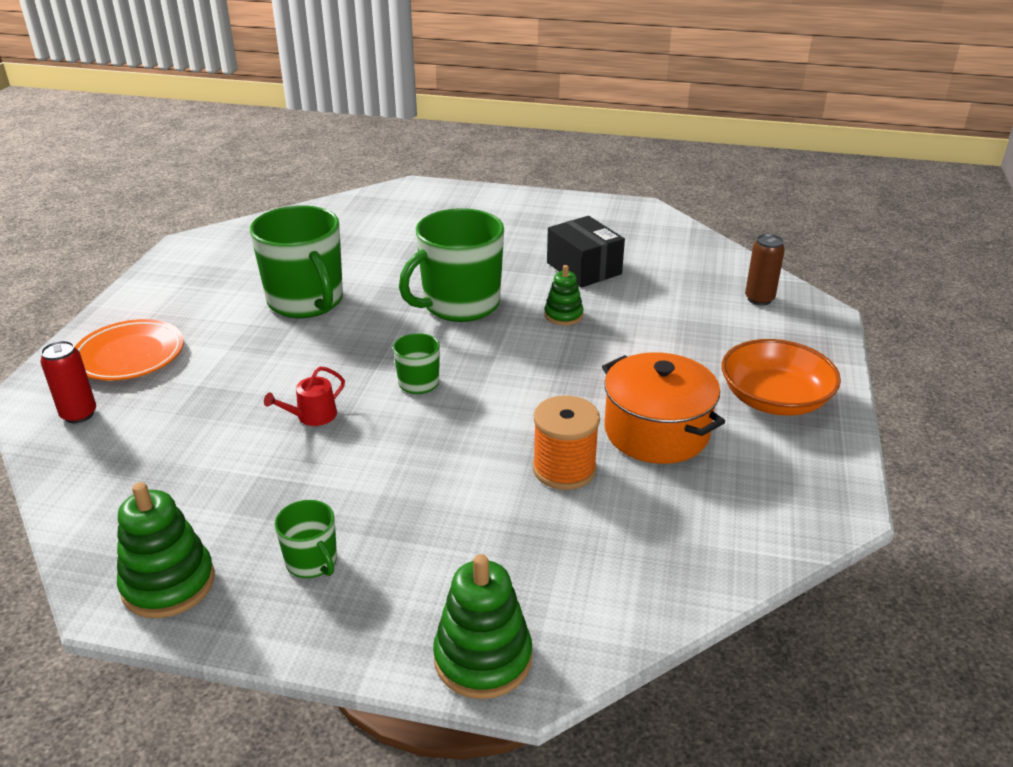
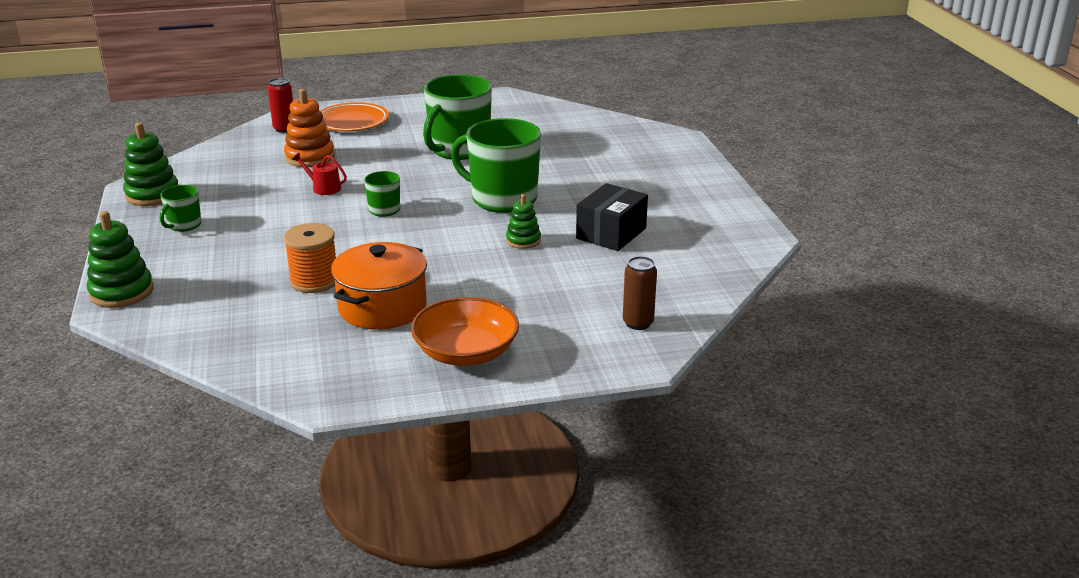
camera: 65 degrees right, 5 degrees down
(203, 410) = (310, 157): none -> orange stacking toy

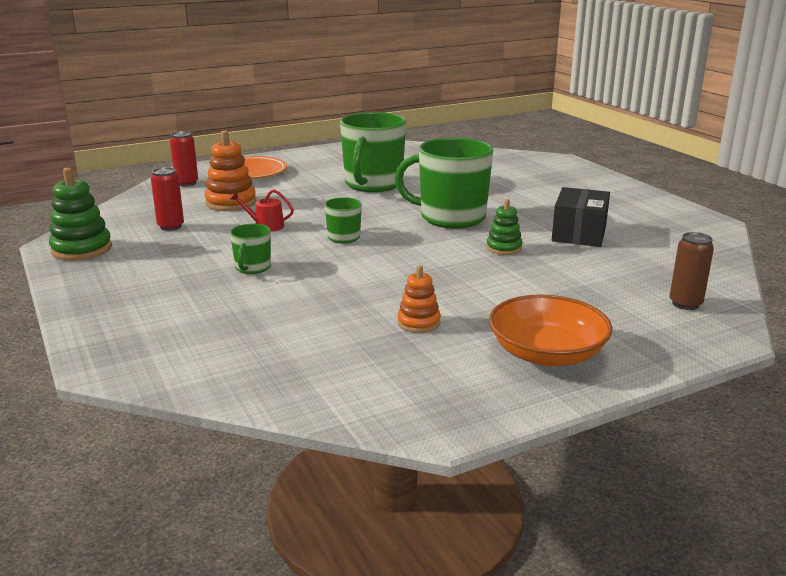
camera: 15 degrees left, 5 degrees down
(121, 292) = (105, 346): green stacking toy -> none
(184, 225) = (137, 273): green mug -> green mug (252, 268)
(240, 179) = (171, 226): none -> red can
(314, 281) = (323, 307): orange spool -> none
(382, 307) = (418, 323): orange pot -> orange stacking toy

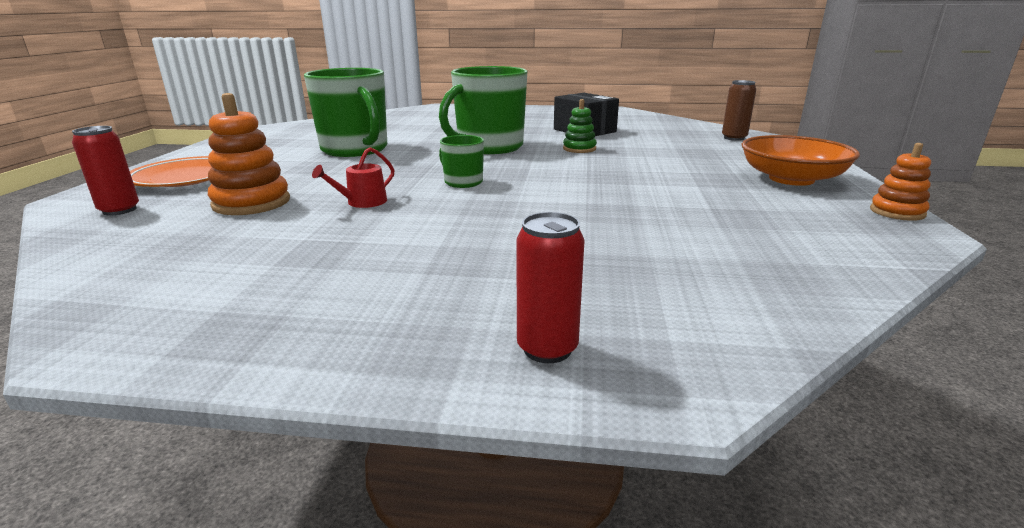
camera: 55 degrees left, 0 degrees up
(82, 249) = (179, 323): green stacking toy -> none
(171, 226) = (246, 246): red can -> red can (547, 349)
(252, 268) = (472, 230): green mug -> none
(418, 323) = (700, 198): orange stacking toy -> orange stacking toy (897, 212)

